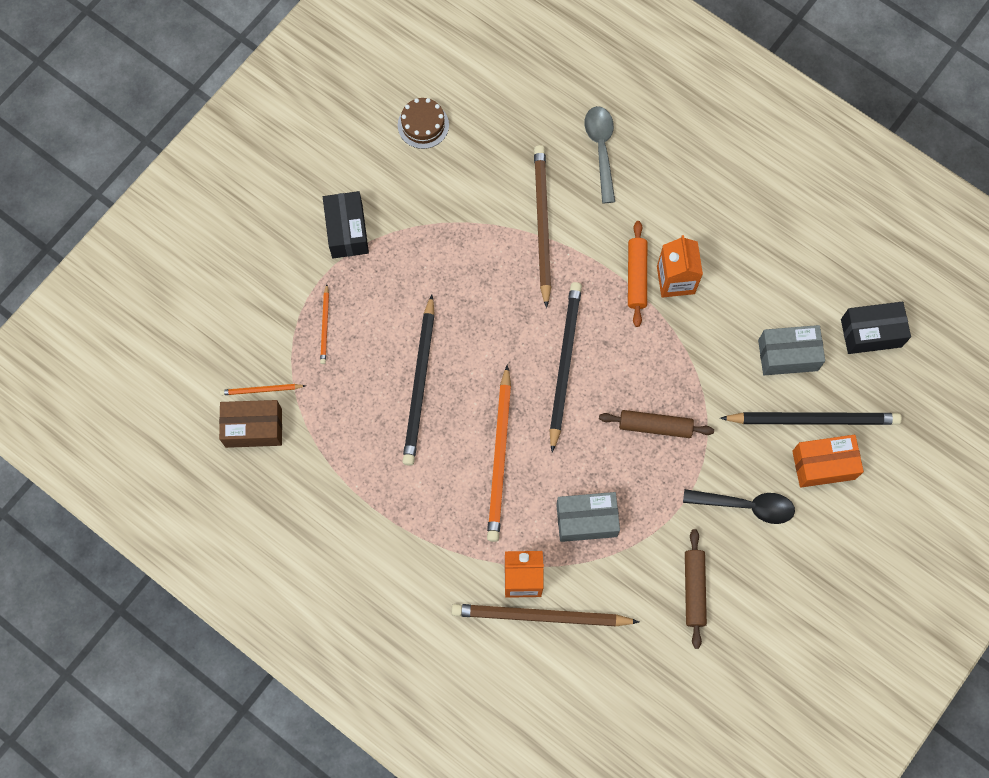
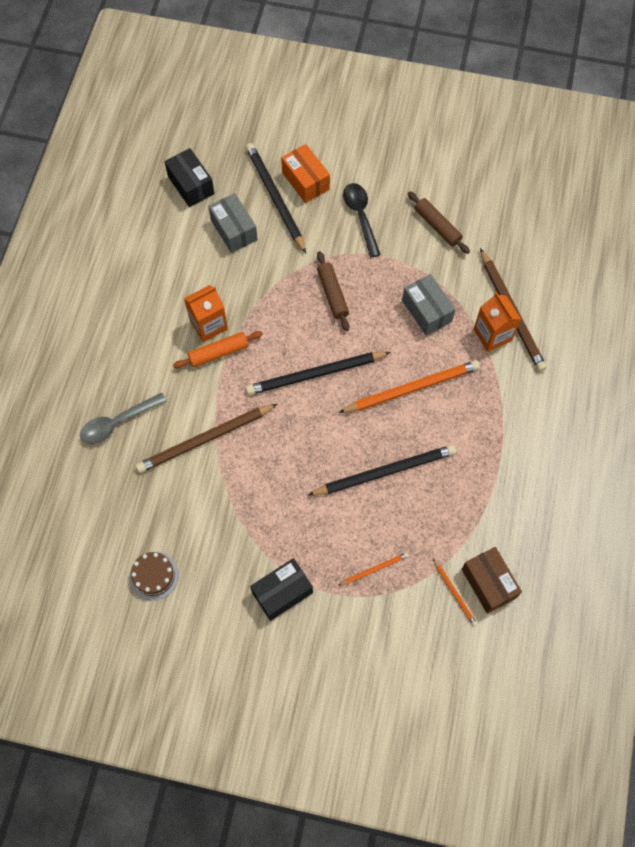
camera: 115 degrees left, 5 degrees down
(694, 589) = (437, 226): brown rolling pin -> brown rolling pin turned 75 degrees clockwise

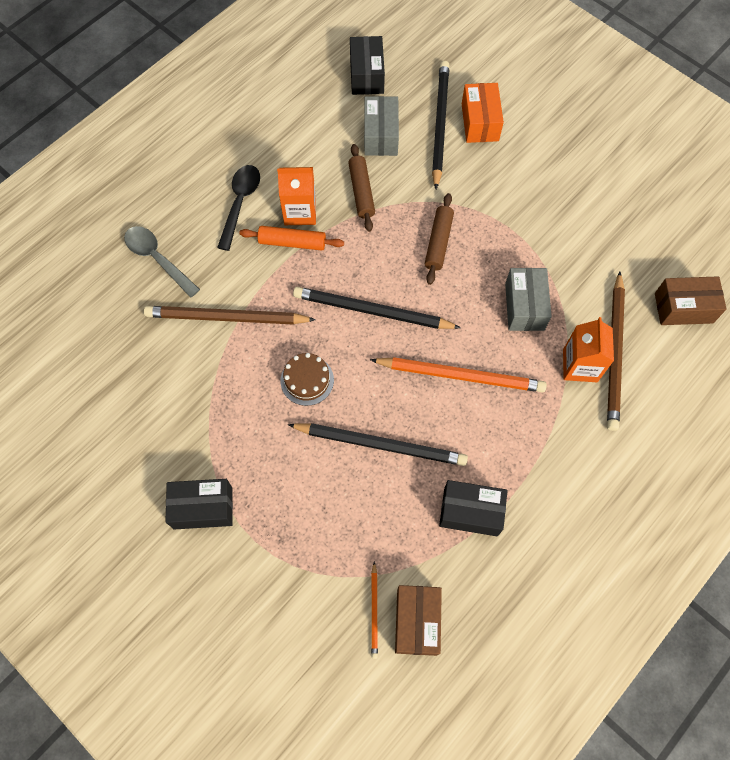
camera: 30 degrees right, 0 degrees up
(118, 422) = (158, 259): grey spoon -> grey spoon turned 45 degrees clockwise
(154, 576) = (95, 421): brown cake -> brown cake (307, 380)
(361, 217) = (514, 182): black spoon -> black spoon (240, 203)
(374, 569) = (308, 537): orange pencil -> none
(437, 226) = (587, 228): brown rolling pin -> brown rolling pin (361, 192)
(479, 484) = (470, 512): none -> black box
(540, 253) = (683, 308): none -> brown box

